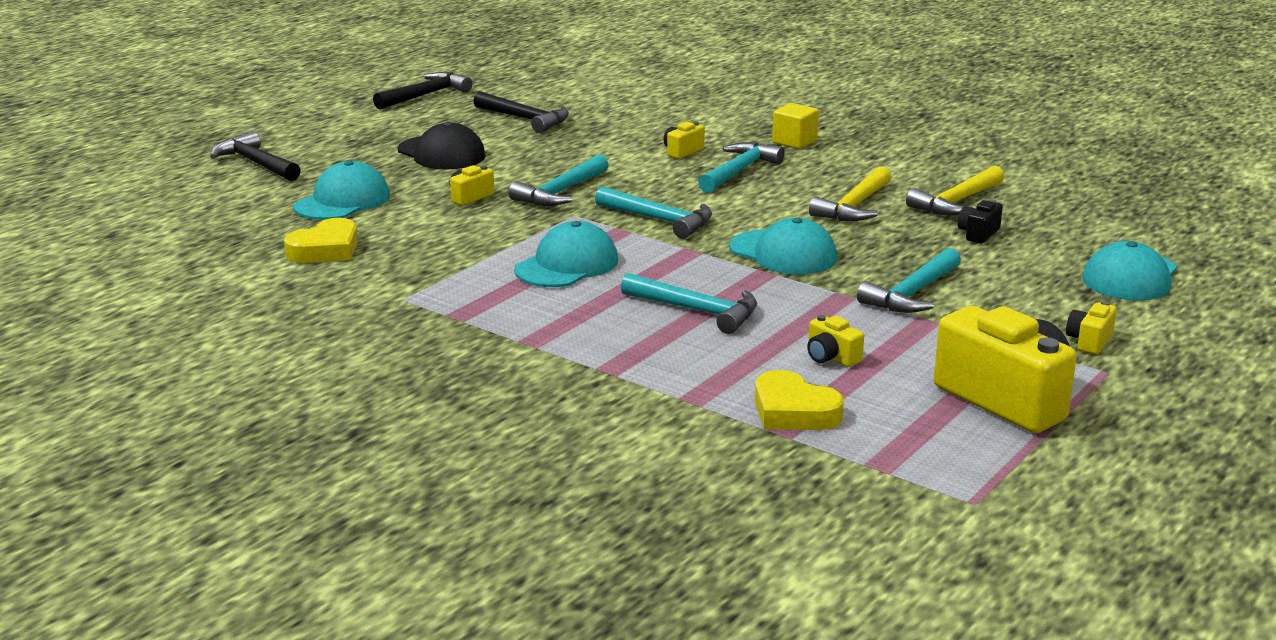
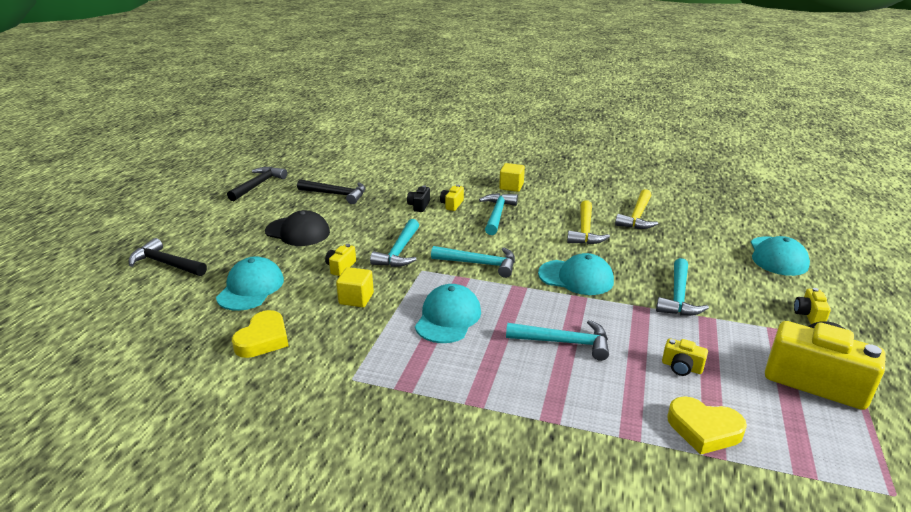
camera: 20 degrees left, 5 degrees up
(465, 230) = (356, 298): none -> yellow cube
(978, 234) = (670, 239): black camera -> black camera (419, 206)

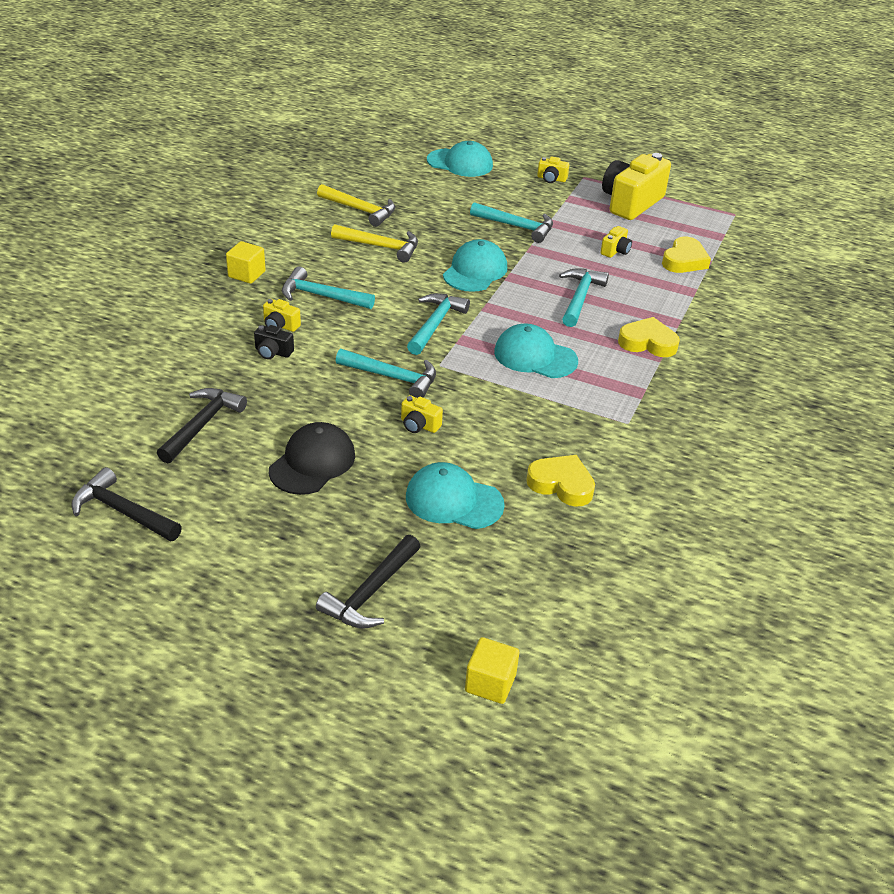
camera: 85 degrees left, 10 degrees up
(356, 298) = (491, 415): yellow cube -> yellow cube (490, 683)
(498, 394) = (648, 342): none -> yellow heart

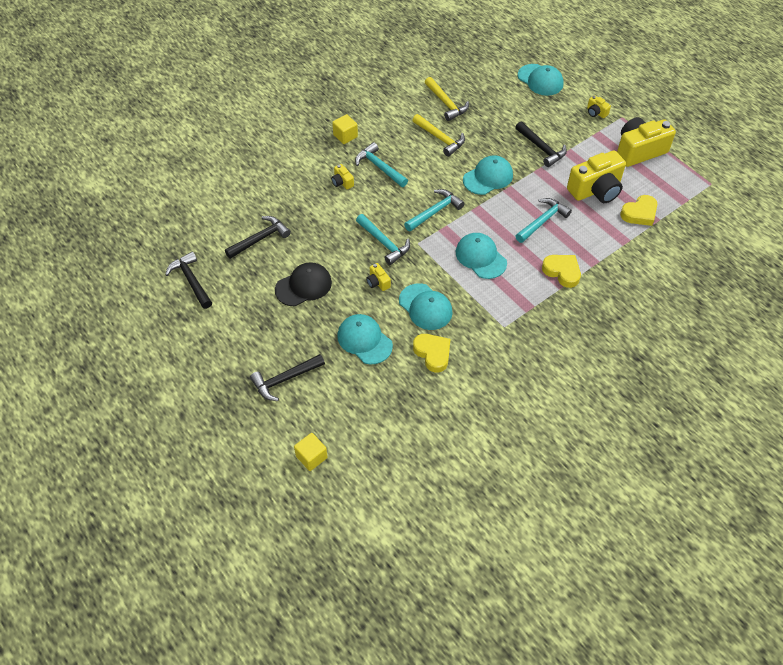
camera: 30 degrees right, 15 degrees up
(273, 352) = (326, 201): black camera -> none
(508, 433) = (425, 307): none -> turquoise cap
(517, 227) = (541, 148): turquoise hammer -> black hammer
(615, 251) = (596, 190): yellow camera -> yellow camera, size x2.28

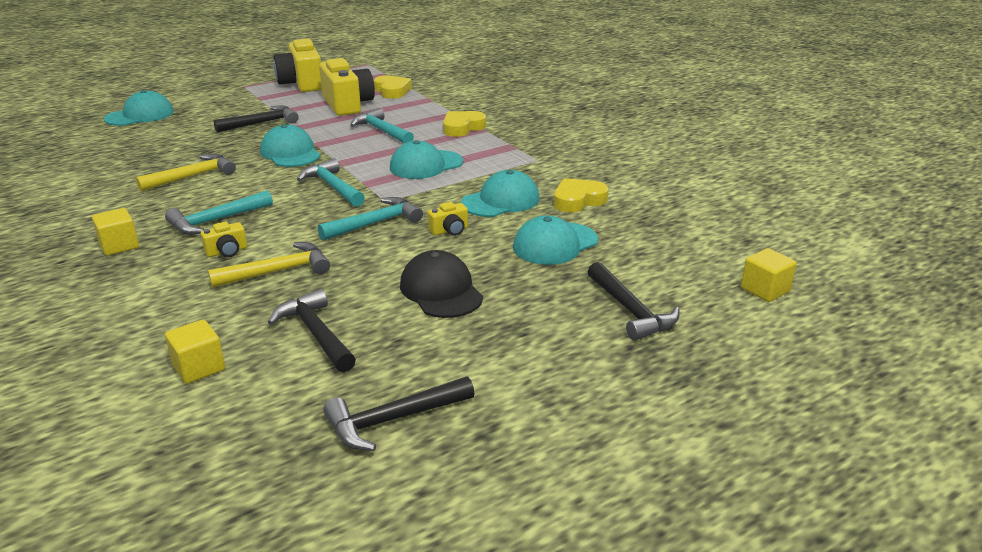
camera: 85 degrees left, 25 degrees down
(232, 202) = (199, 367): none -> yellow cube
(446, 103) = (124, 169): yellow hammer -> yellow hammer (278, 271)
(596, 112) = (225, 95): yellow camera -> none

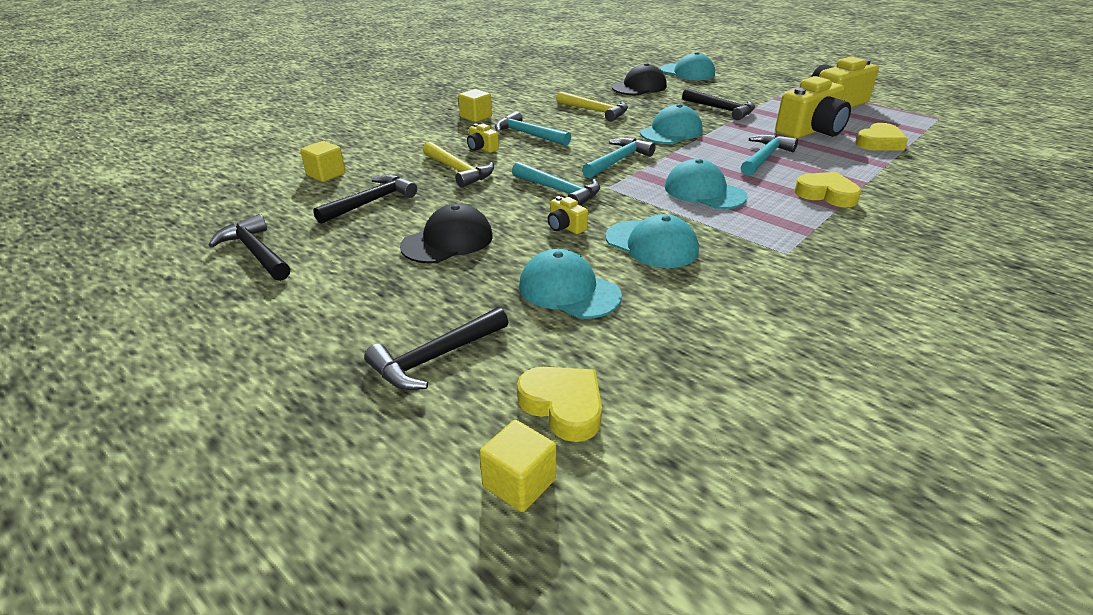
camera: 75 degrees right, 5 degrees up
(150, 144) = (639, 87): none -> black cap
(578, 200) = (692, 294): yellow heart -> yellow heart (563, 406)

